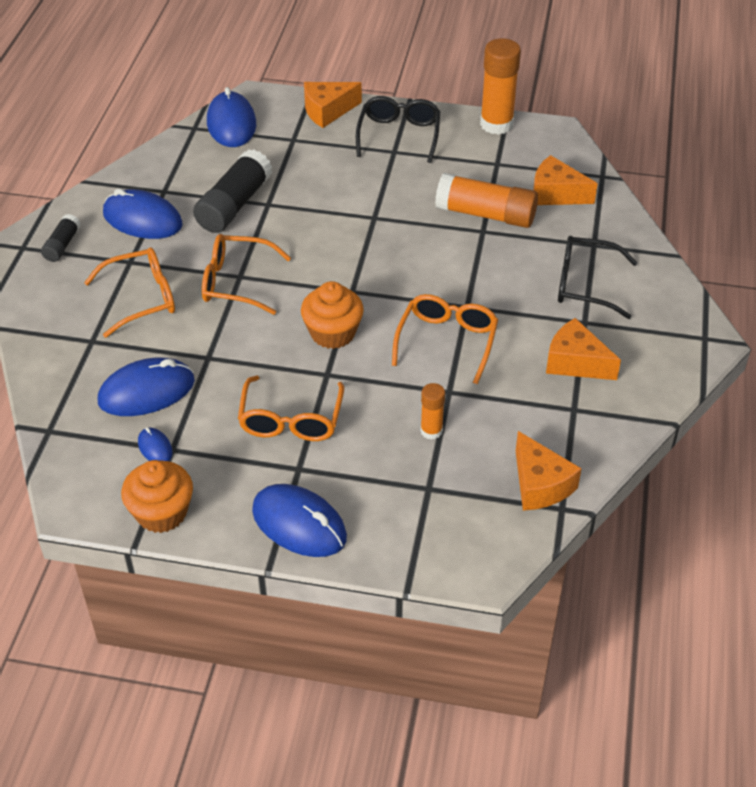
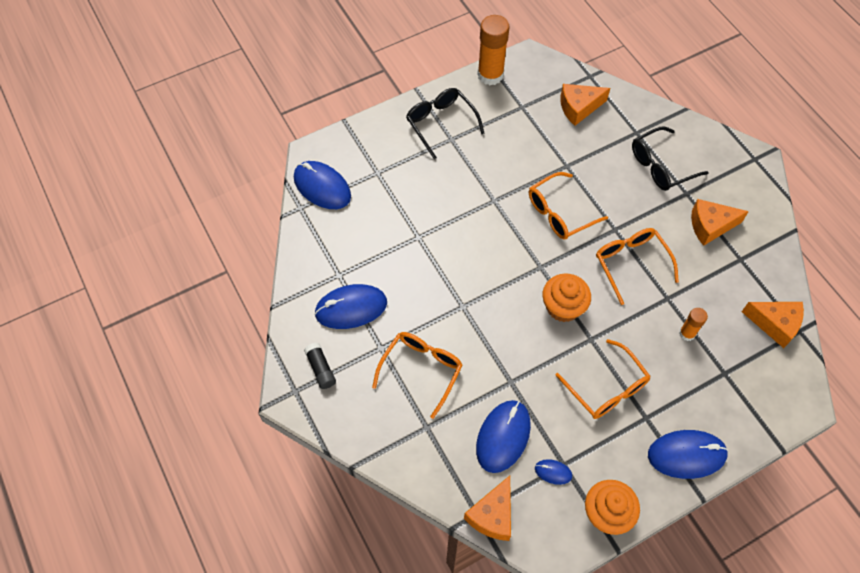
camera: 40 degrees left, 15 degrees up
(234, 205) = (398, 253): black glue stick -> none
(237, 282) = (466, 313): orange glasses -> orange glasses (560, 213)
(327, 111) = (374, 133): orange cheese -> orange cheese (492, 515)
(485, 214) = (556, 152): orange glue stick -> none

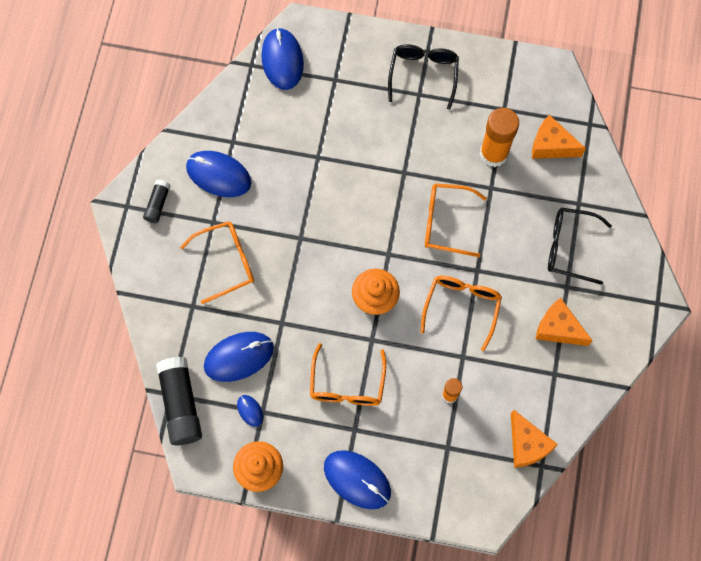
camera: 40 degrees right, 10 degrees up
(490, 75) = (505, 61): orange glue stick -> orange glue stick (493, 154)
(492, 515) = (181, 404): orange cheese -> black glue stick

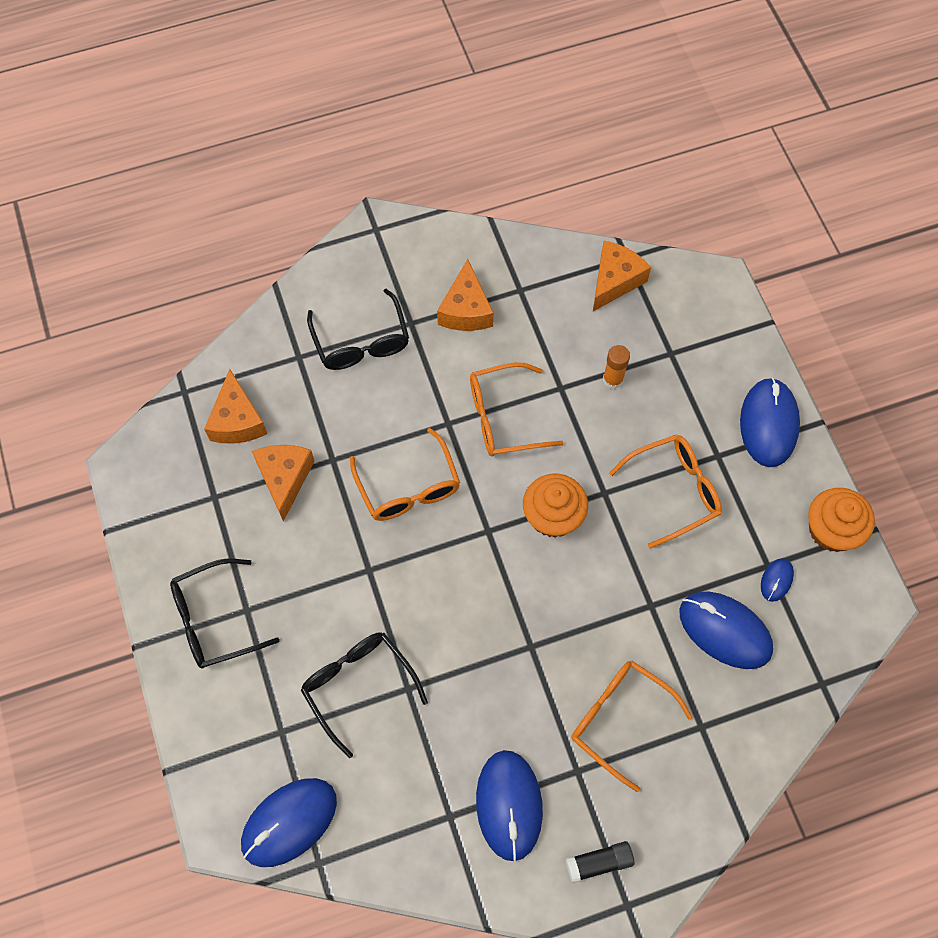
camera: 120 degrees left, 5 degrees down
(181, 404) = (825, 664): black glue stick -> none
(335, 131) = (359, 687): none -> black glasses
(493, 154) = (284, 479): orange glue stick -> orange cheese

